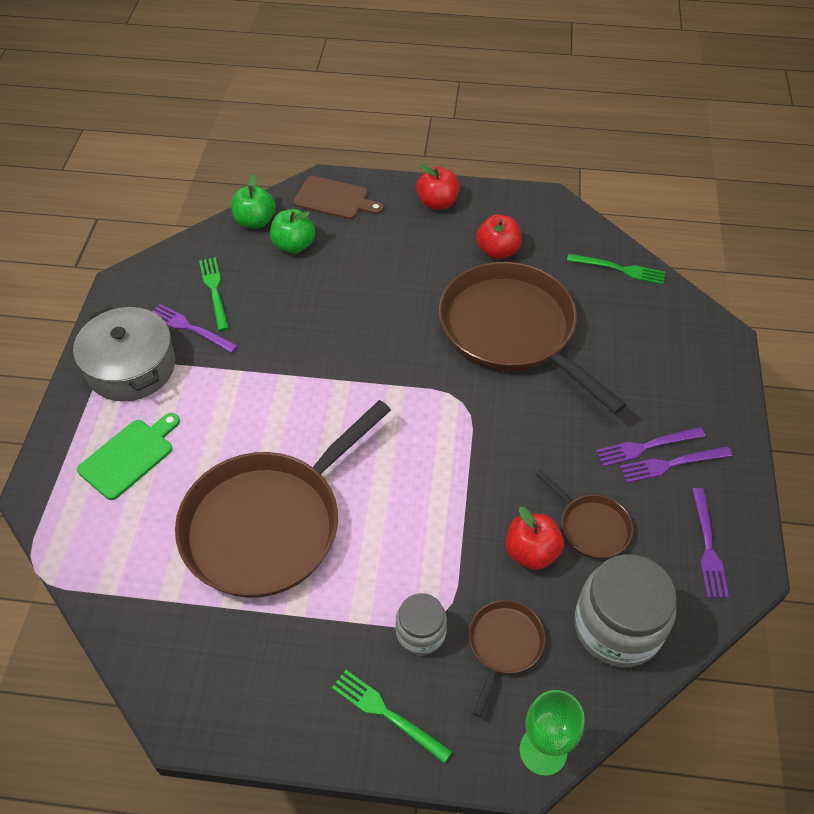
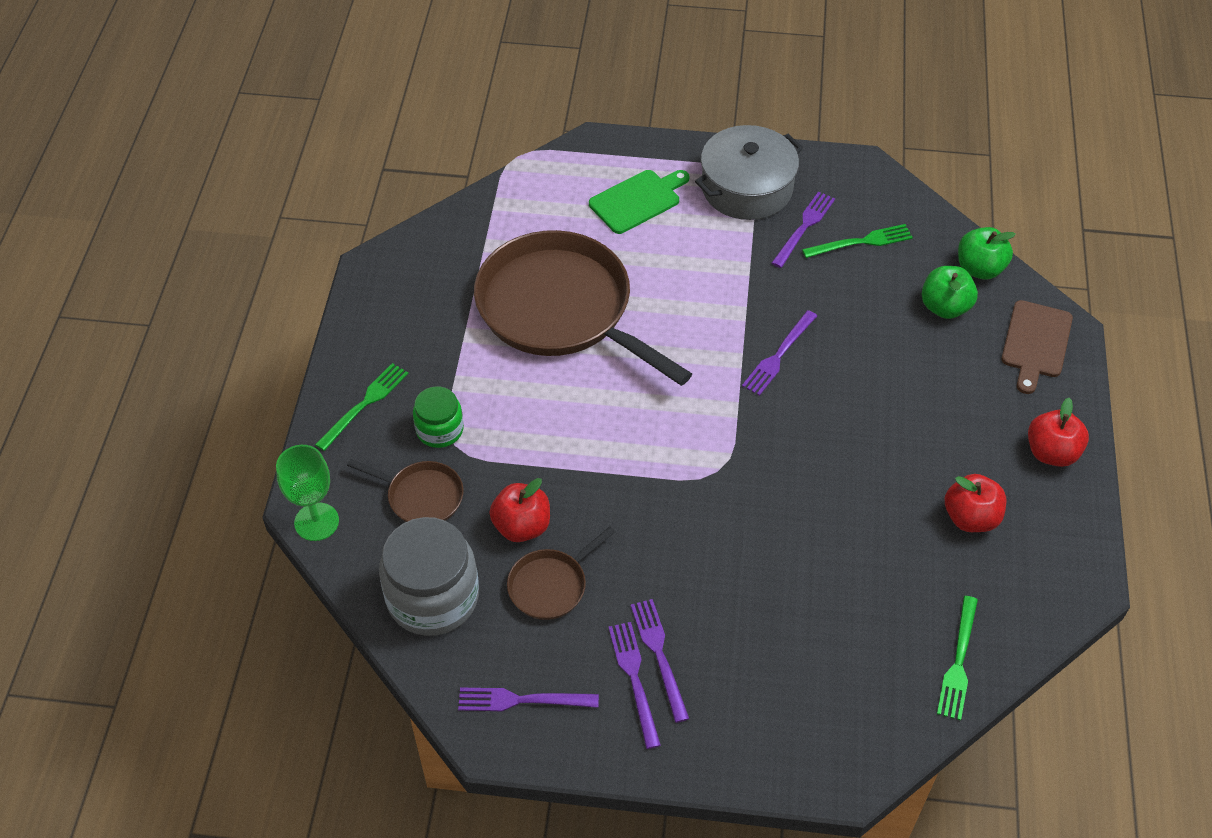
camera: 90 degrees right, 0 degrees up
(129, 456) = (637, 200): green cutting board -> green cutting board turned 75 degrees counterclockwise
(338, 354) = (778, 355): none -> purple fork
(420, 632) = (439, 430): grey jar -> green jar
(511, 331) = (831, 526): brown pan -> none

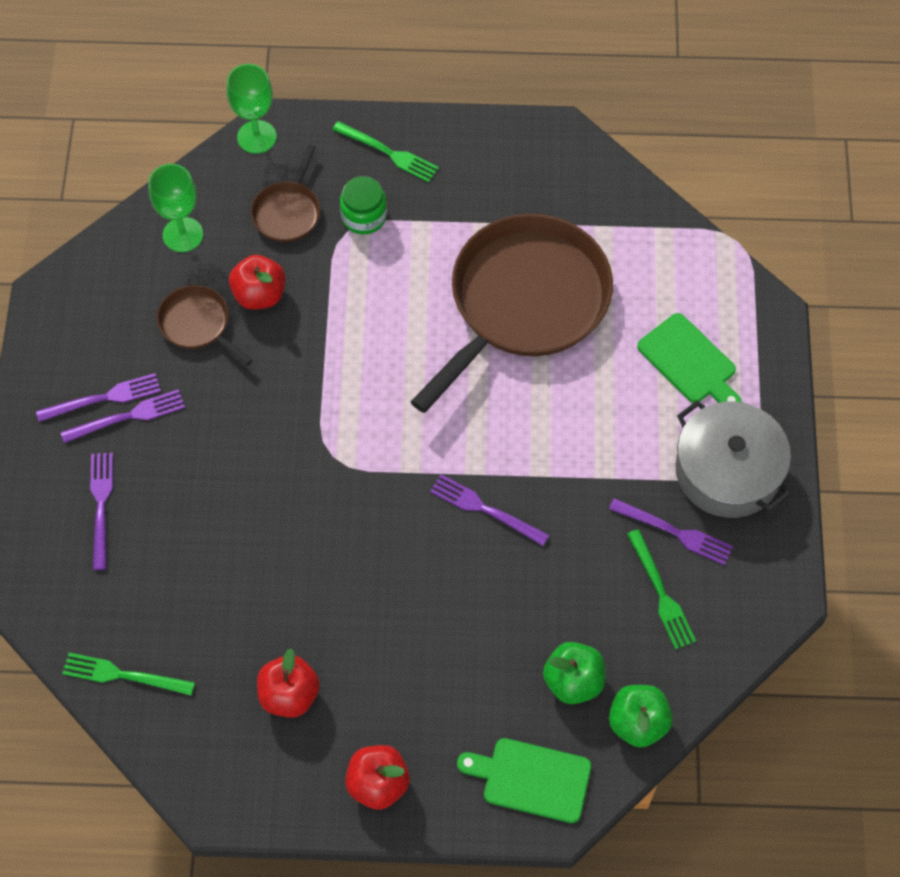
camera: 85 degrees right, 10 degrees up
(433, 597) = (183, 234): grey jar -> green goblet
(522, 700) = (83, 313): purple fork -> purple fork (101, 505)
(1036, 343) = (531, 779): brown cutting board -> green cutting board

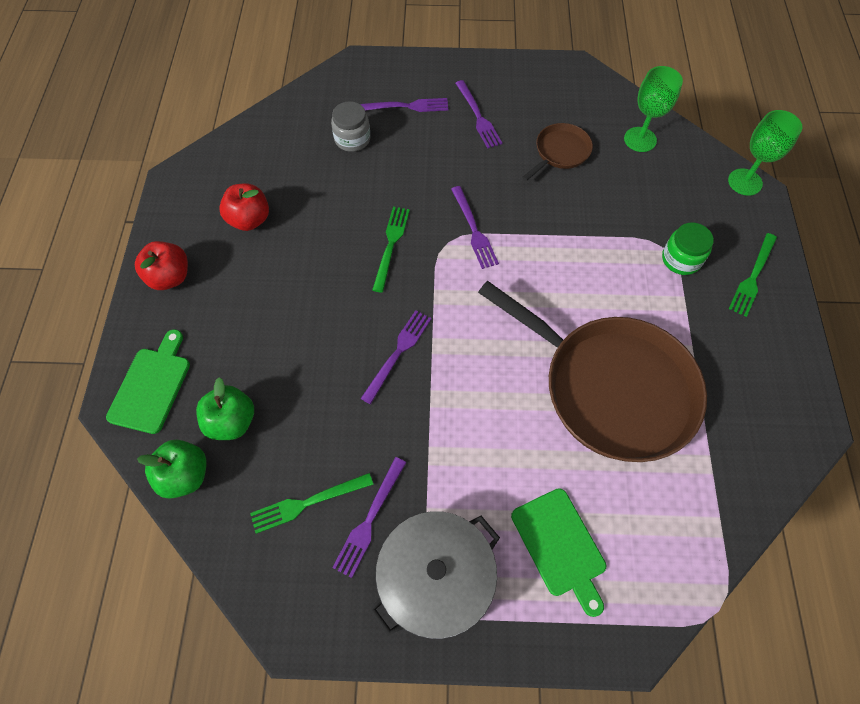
camera: 90 degrees right, 0 degrees up
(104, 398) = (492, 102): purple fork -> purple fork (474, 230)
(123, 675) = (278, 126): green fork -> green fork (391, 245)
(156, 574) = (352, 139): none -> grey jar
(259, 295) = (591, 189): red apple -> none
(288, 212) = (674, 205): brown pan -> none
(690, 362) = (560, 546): green cutting board -> green cutting board turned 75 degrees counterclockwise

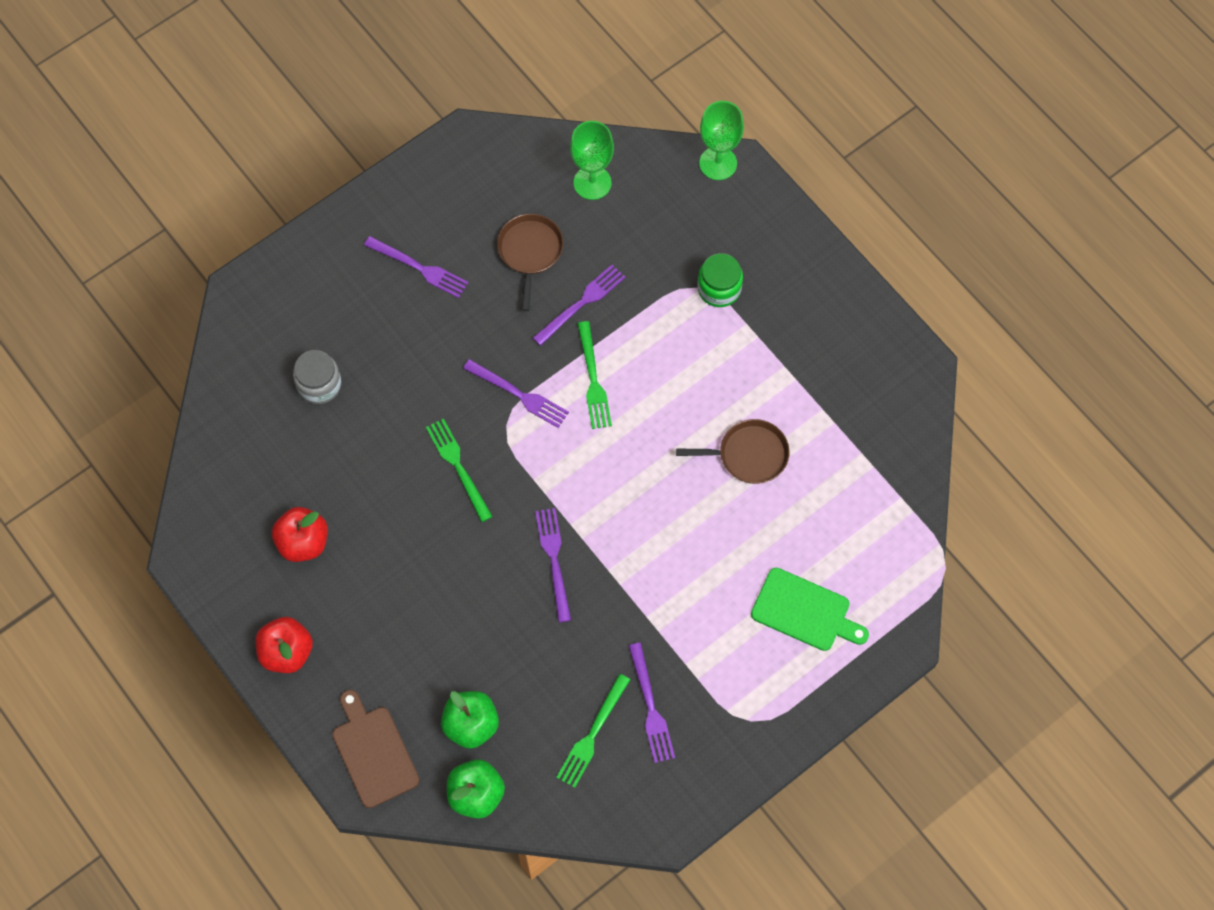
camera: 40 degrees left, 5 degrees up
(151, 386) = (373, 752): green cutting board -> brown cutting board
(407, 106) = (339, 307): purple fork -> purple fork (581, 303)
(435, 578) = (735, 707): grey pot -> none
(611, 388) = (749, 455): brown pan -> brown pan, size x0.44
(752, 277) = (789, 261): green fork -> green fork (593, 380)

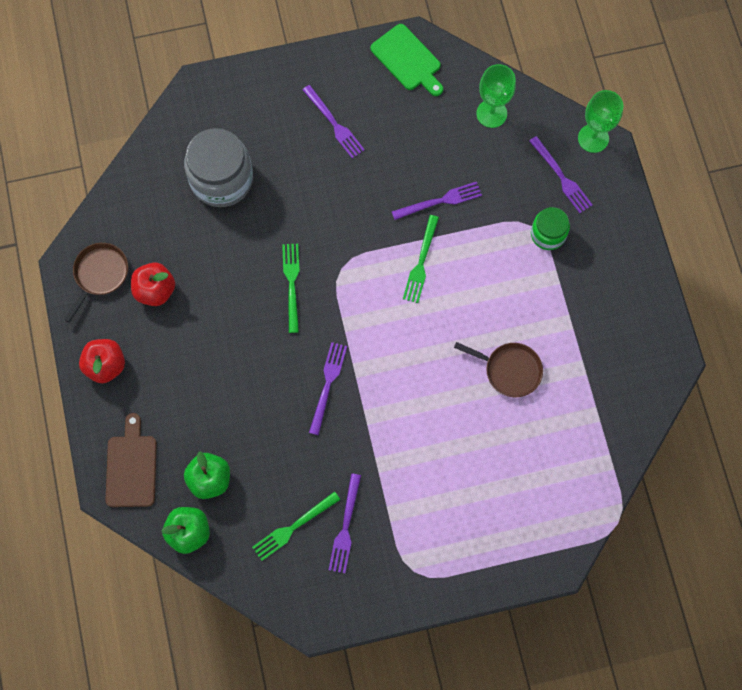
camera: 25 degrees right, 5 degrees up
(319, 384) = (222, 179): grey jar -> grey jar, size x1.79
(519, 395) = (361, 250): purple fork -> purple fork (561, 177)
(530, 251) = (420, 146): brown pan -> brown pan (100, 274)
(805, 611) = (494, 508): green cutting board -> green cutting board (408, 60)

